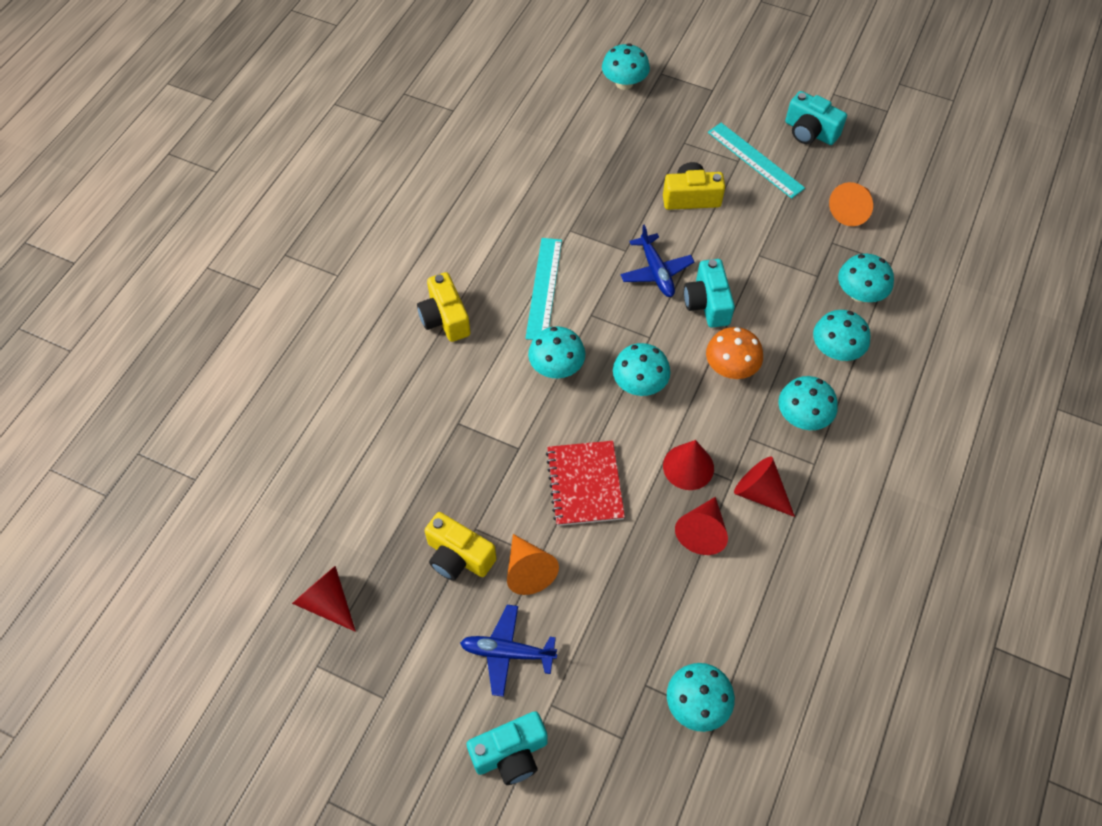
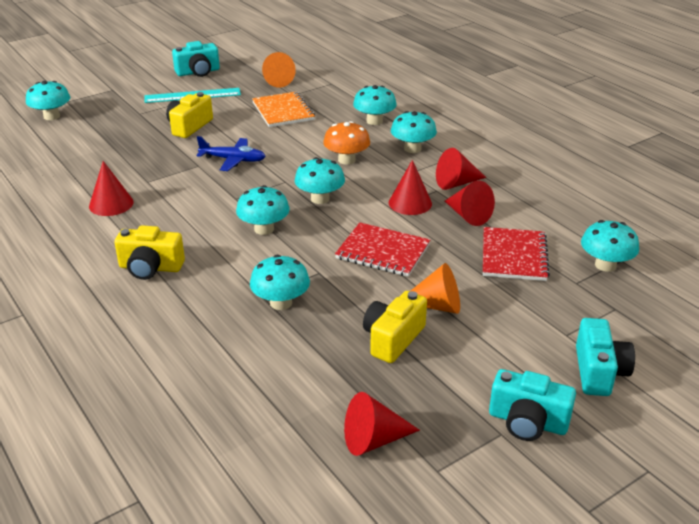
camera: 60 degrees left, 25 degrees down
(458, 556) = (393, 339): yellow camera -> yellow camera turned 150 degrees clockwise
(507, 652) = (504, 342): blue plane -> none
(516, 228) = (111, 204): none -> red cone
(544, 288) = (185, 210): turquoise ruler -> none
(655, 606) = (513, 256): none -> red notebook
(707, 303) = (284, 150): turquoise camera -> turquoise camera (527, 422)
(787, 256) = (283, 111): none -> orange notebook
(859, 293) = (341, 100): turquoise mushroom -> turquoise mushroom (281, 303)

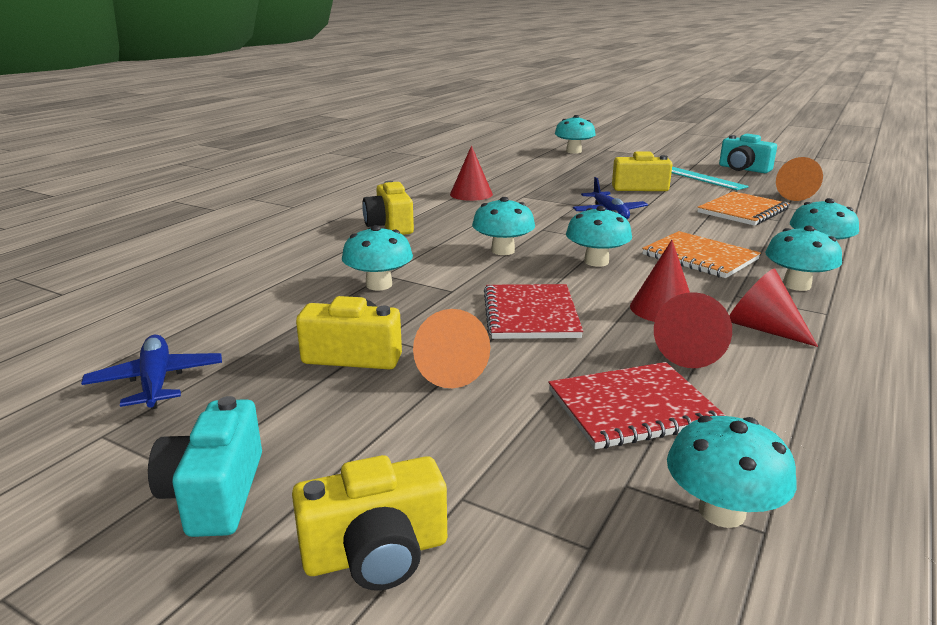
camera: 65 degrees right, 10 degrees down
(346, 160) = (700, 257): orange mushroom -> orange notebook
(373, 440) = (156, 381): red cone -> blue plane
(599, 372) = (376, 554): turquoise camera -> yellow camera

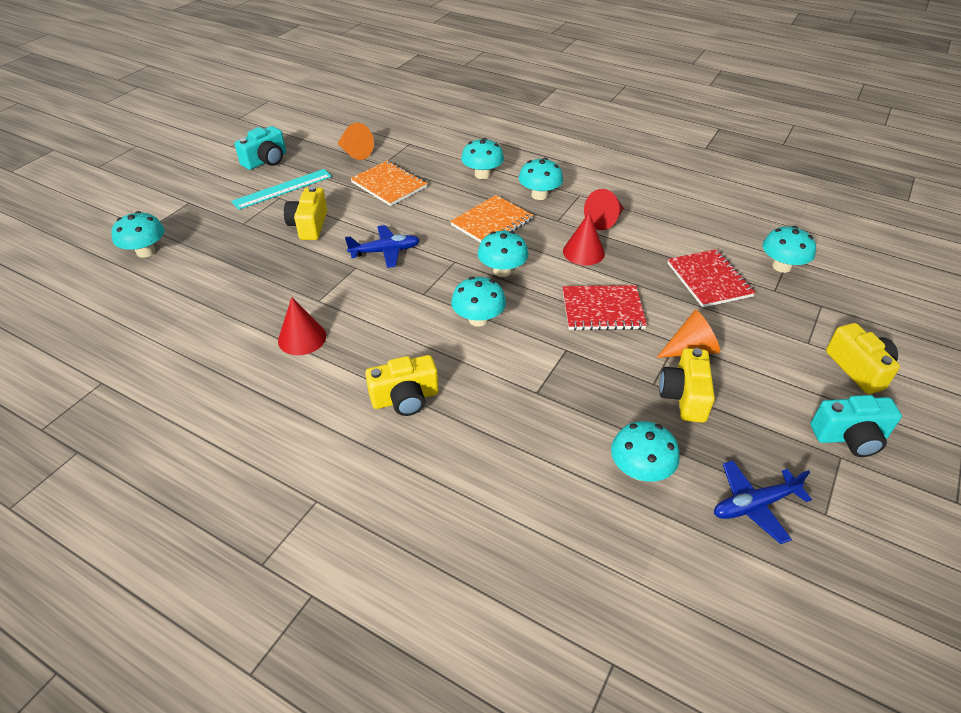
camera: 90 degrees left, 20 degrees up
(379, 285) = (560, 394): turquoise mushroom -> turquoise mushroom (640, 470)
(691, 352) = (641, 251): red cone -> none

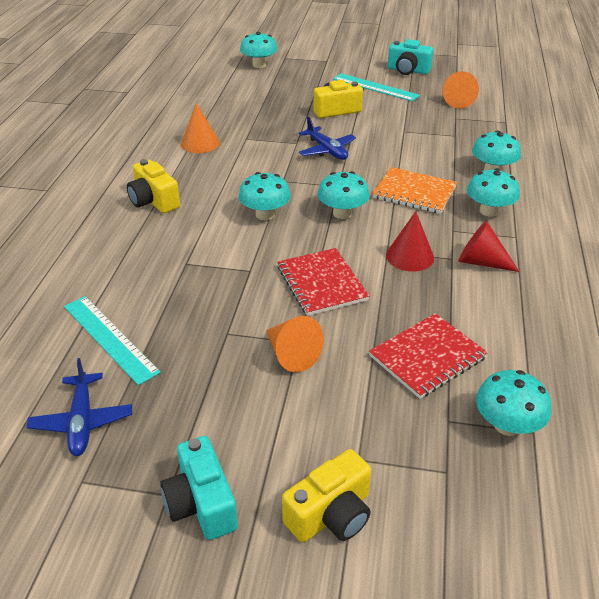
camera: 70 degrees right, 5 degrees down
(302, 338) = (200, 143): red cone -> orange cone
(389, 185) = (425, 128): orange notebook -> none
(640, 470) = (110, 338): turquoise mushroom -> turquoise ruler
(684, 396) = (216, 357): yellow camera -> none
(754, 505) = (82, 421): blue plane -> blue plane turned 150 degrees counterclockwise

